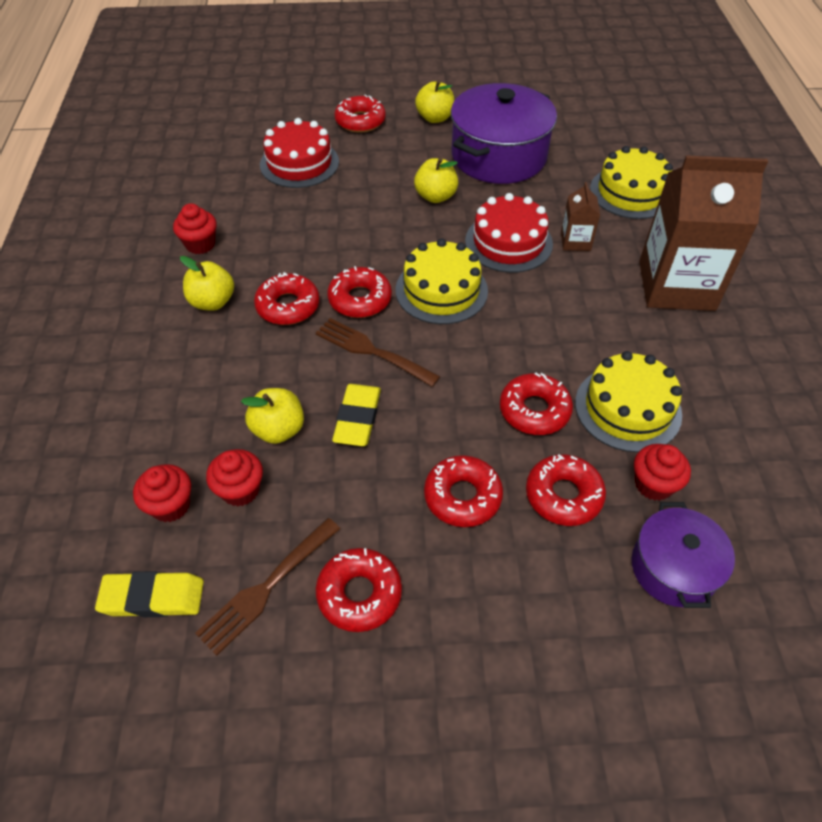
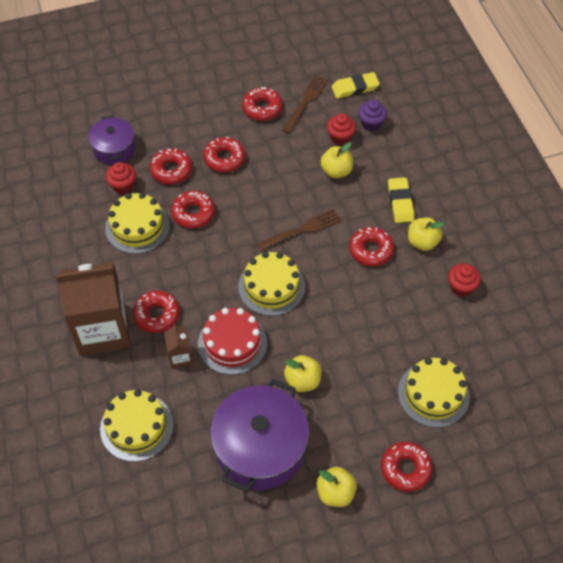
camera: 165 degrees right, 5 degrees up
(170, 505) = (371, 124): red cupcake -> purple cupcake
(299, 163) = (433, 394): red cake -> yellow cake
(357, 418) = (294, 187): yellow eraser -> yellow eraser (400, 202)
(360, 299) = (325, 266): red donut -> red donut (157, 315)
(372, 351) = (302, 230): brown fork -> brown fork turned 45 degrees counterclockwise

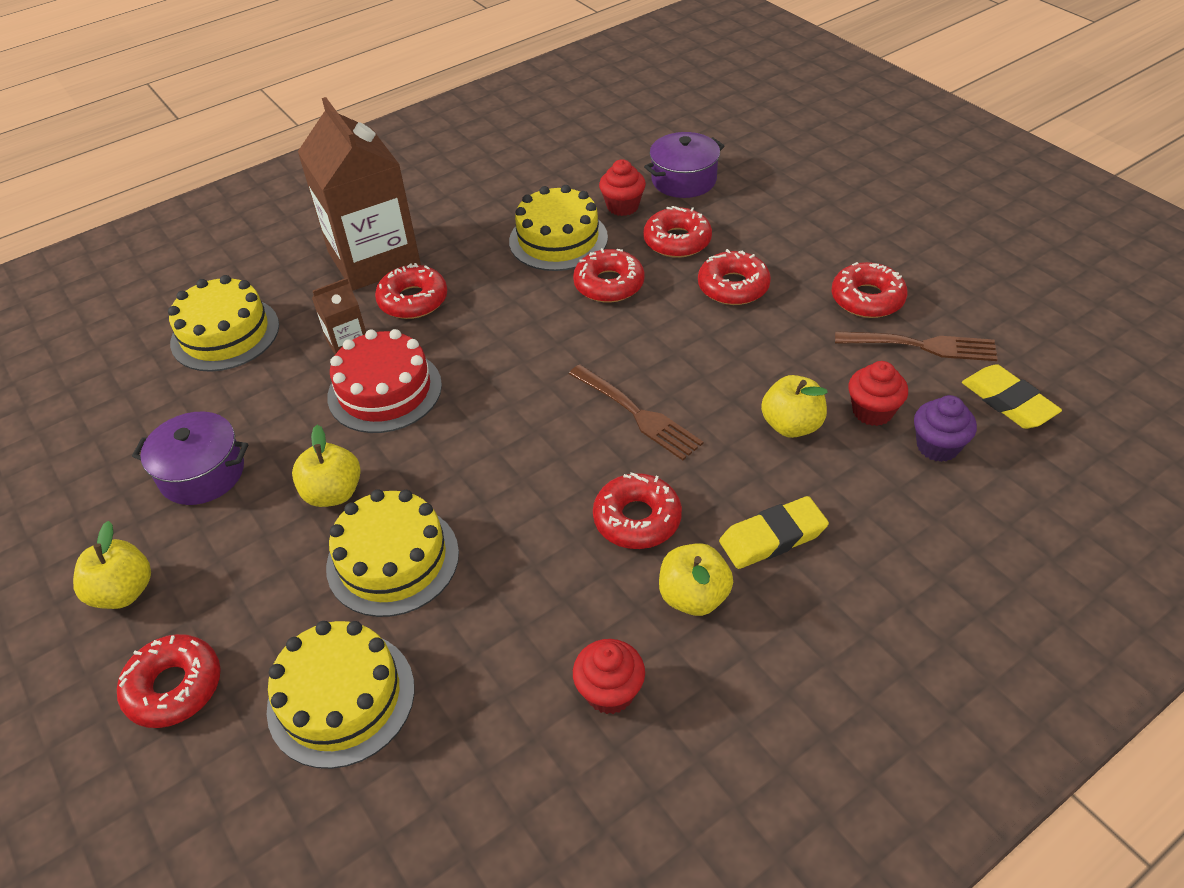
camera: 75 degrees right, 10 degrees down
(260, 448) = (202, 473): purple pot -> purple pot, size x0.57
(271, 286) = (506, 407): yellow cake -> yellow cake (393, 560)

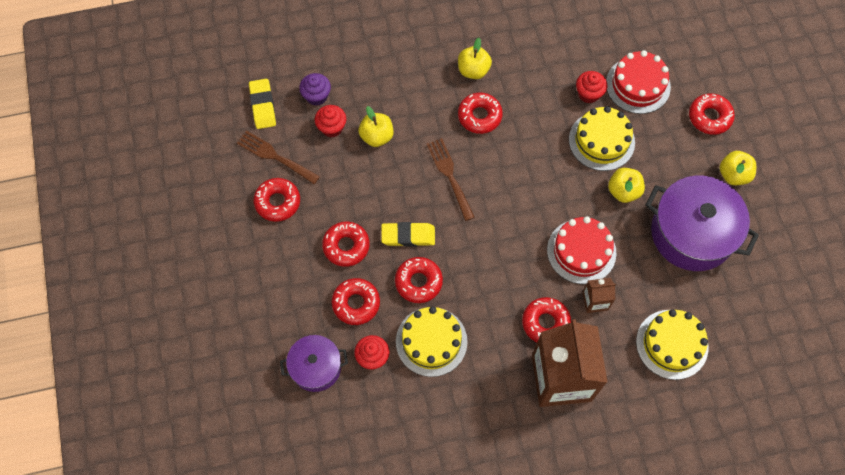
camera: 160 degrees left, 20 degrees up
(202, 473) = (692, 233): purple pot -> purple pot, size x1.75
(341, 698) = (638, 85): yellow cake -> red cake
(610, 692) = (527, 46): red cupcake -> red cupcake (588, 94)
(772, 537) = (423, 83): yellow eraser -> yellow eraser (408, 236)

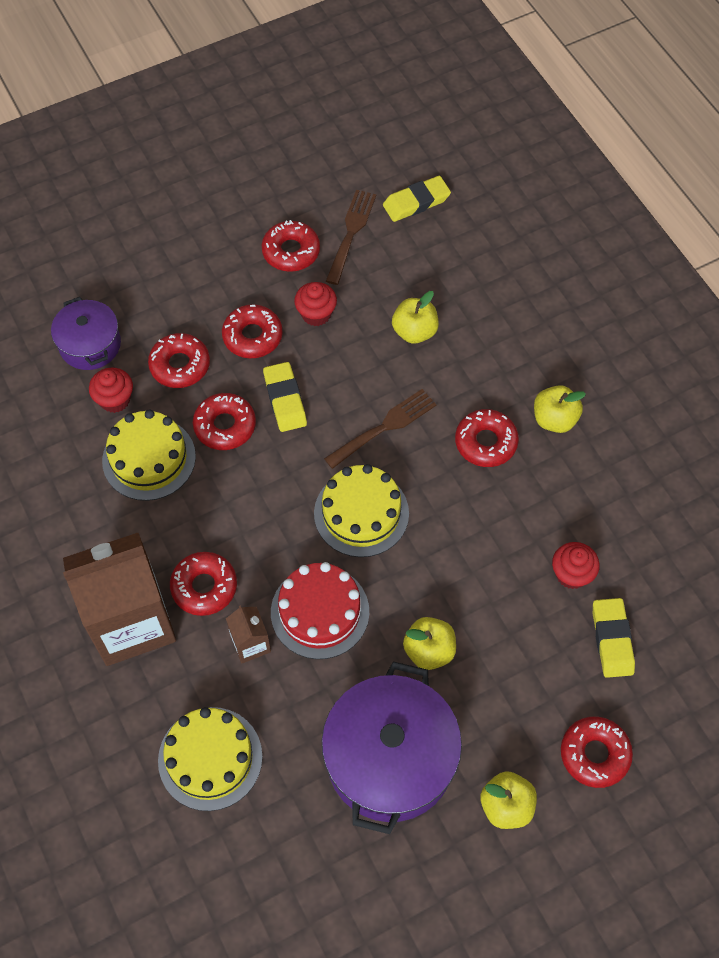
camera: 75 degrees right, 5 degrees down
(316, 96) = (449, 253): purple cupcake -> none
(332, 128) = (410, 280): red cupcake -> red cupcake (316, 314)
(601, 141) = (500, 606): yellow cake -> yellow cake (361, 513)
(638, 85) = (612, 639): red cake -> yellow eraser

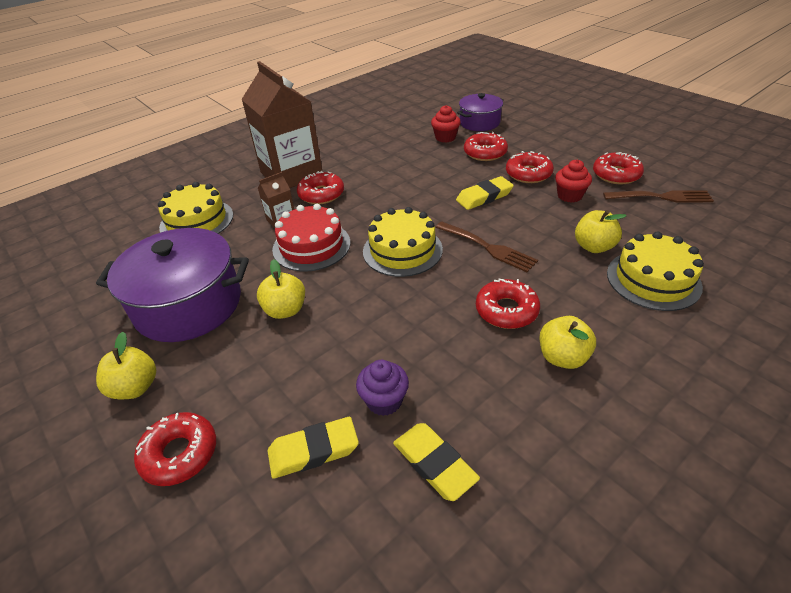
camera: 80 degrees right, 20 degrees down
(149, 458) = (409, 156): yellow cake -> yellow cake (653, 279)
(225, 426) = (448, 177): red donut -> none
(416, 202) = (730, 223): yellow eraser -> yellow eraser (434, 463)
(571, 574) = (384, 401): red cupcake -> purple cupcake

